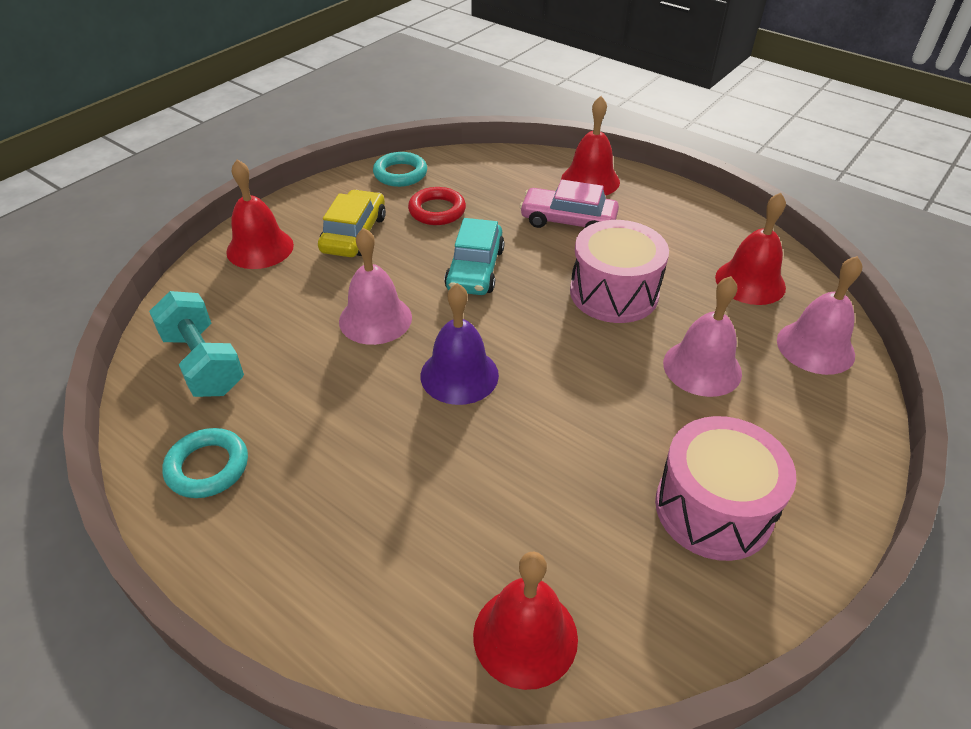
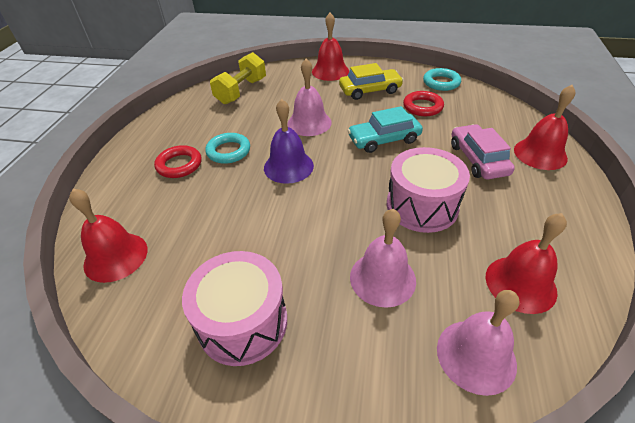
camera: 65 degrees right, 0 degrees up
(203, 363) = (241, 91): turquoise dumbbell -> yellow dumbbell
(207, 467) = (181, 118): turquoise ring -> turquoise ring (228, 151)
(351, 502) = (179, 165): none -> red ring

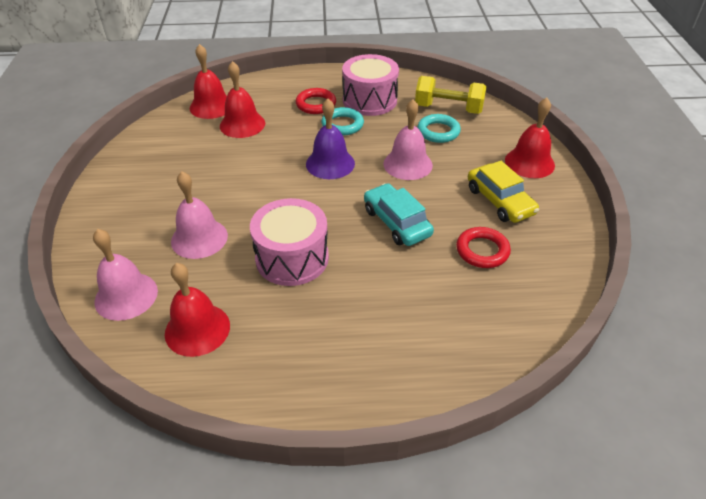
camera: 75 degrees right, 0 degrees up
(243, 322) = (158, 174): pink drum -> pink drum (369, 100)
(441, 82) = (558, 267): turquoise ring -> turquoise ring (438, 132)
(478, 159) = (384, 303): pink car -> none
(540, 154) = (415, 368): red bell -> red bell (242, 124)

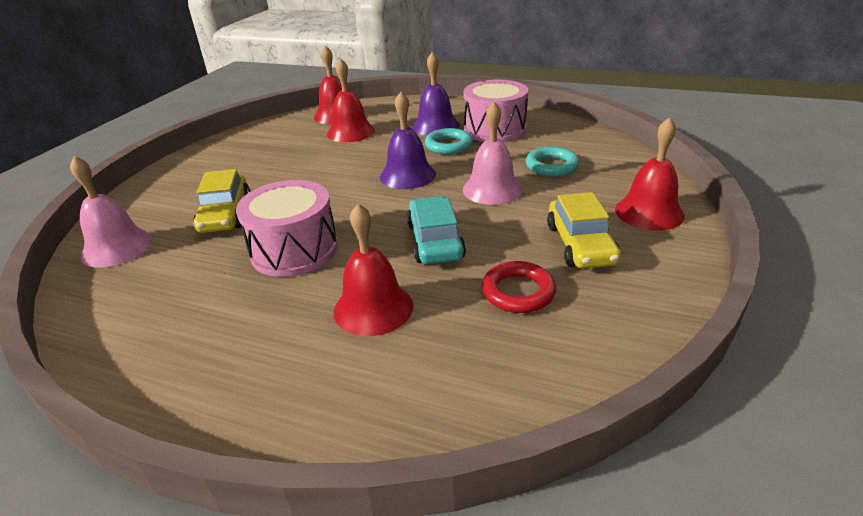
camera: 25 degrees right, 10 degrees down
(197, 329) = (145, 292): red bell -> red bell (373, 308)
(199, 238) = (225, 214): pink bell -> yellow car
(316, 104) = (435, 126): red ring -> purple bell
(448, 109) = (580, 147): yellow dumbbell -> none

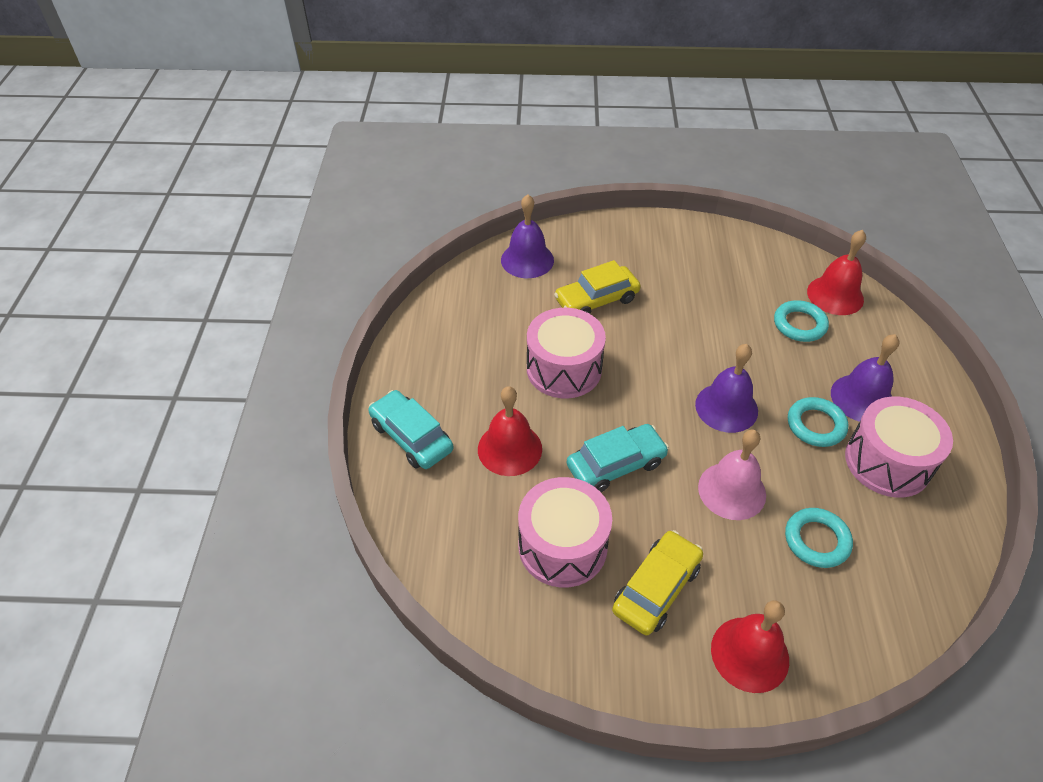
camera: 70 degrees right, 15 degrees up
(117, 247) = (527, 260): pink bell -> purple bell
(296, 397) = (411, 437): none -> turquoise car
(351, 132) = (799, 324): red bell -> turquoise ring
(518, 292) = (562, 546): red ring -> pink drum
(580, 244) = (656, 588): yellow car -> yellow car turned 150 degrees clockwise

